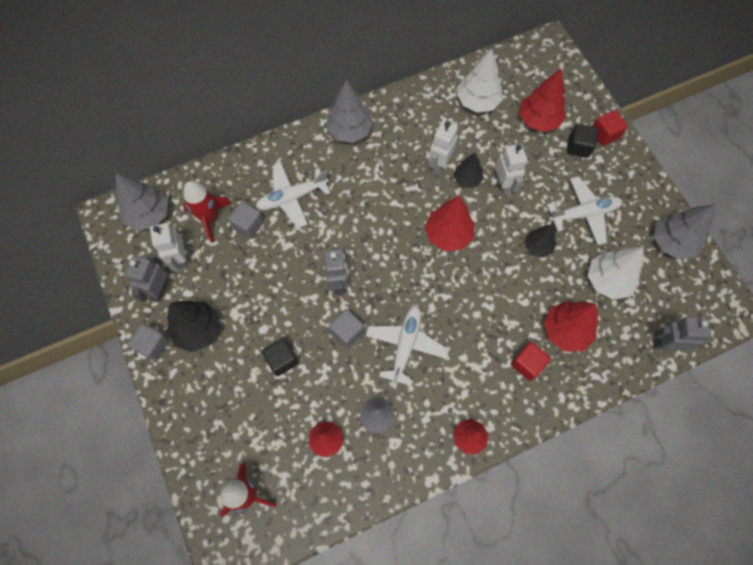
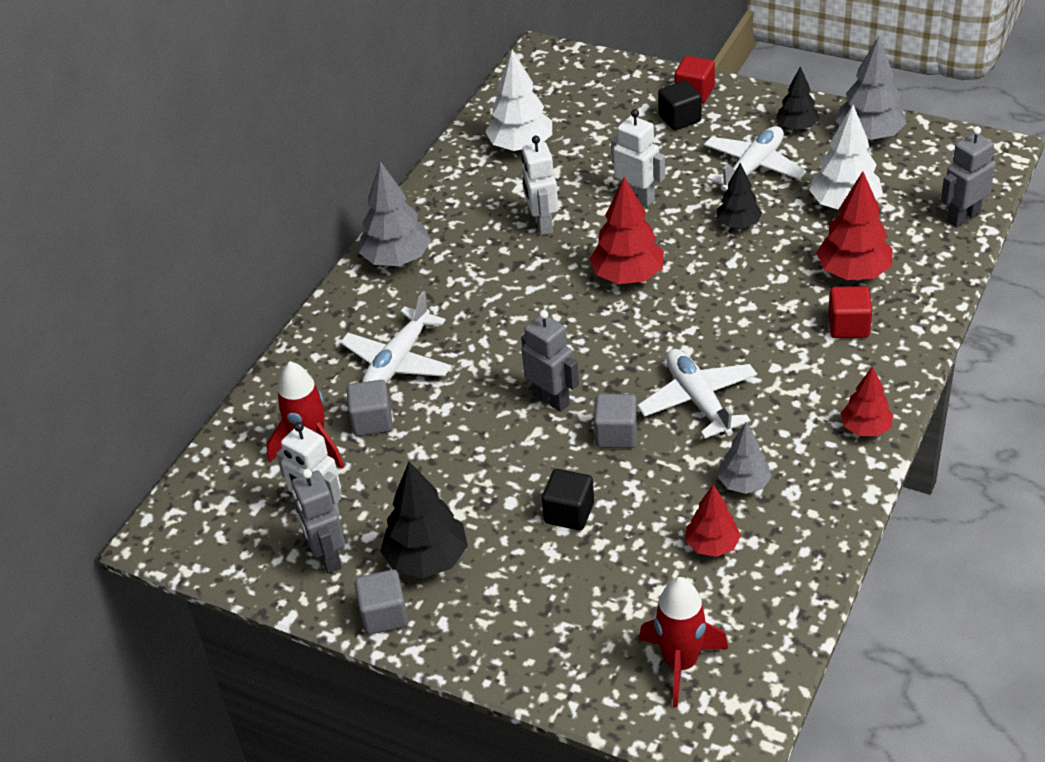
camera: 35 degrees left, 25 degrees down
(149, 214) = (221, 497): grey tree -> none
(467, 179) = (590, 217): black tree -> black tree (796, 127)
(538, 120) = (609, 122): red tree -> none

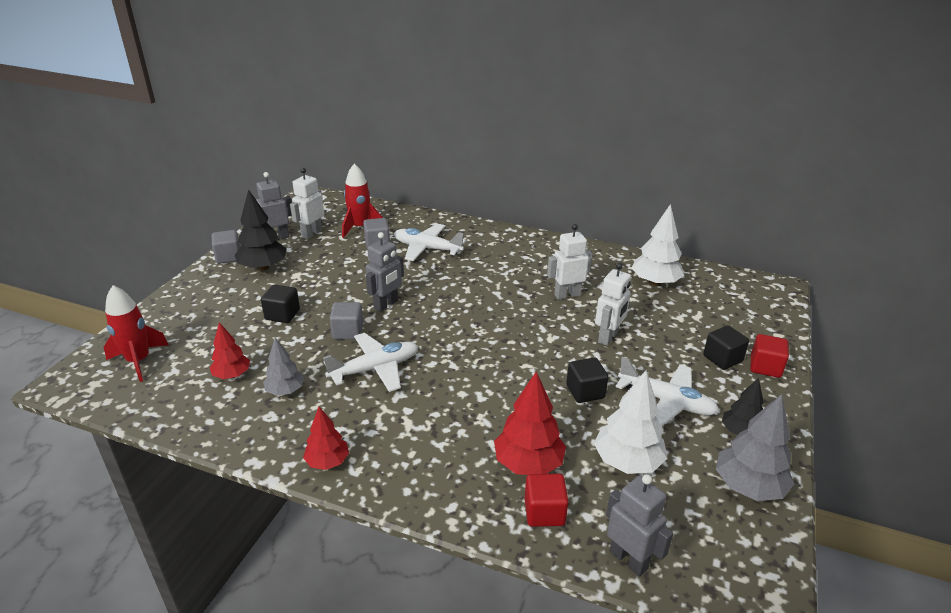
camera: 80 degrees right, 10 degrees down
(397, 259) = (521, 242): grey tree -> none
(627, 276) = (513, 334): red tree -> none
(738, 224) = (585, 392): black tree -> black cube
(848, 326) = (455, 457): red cube -> red cube (544, 512)

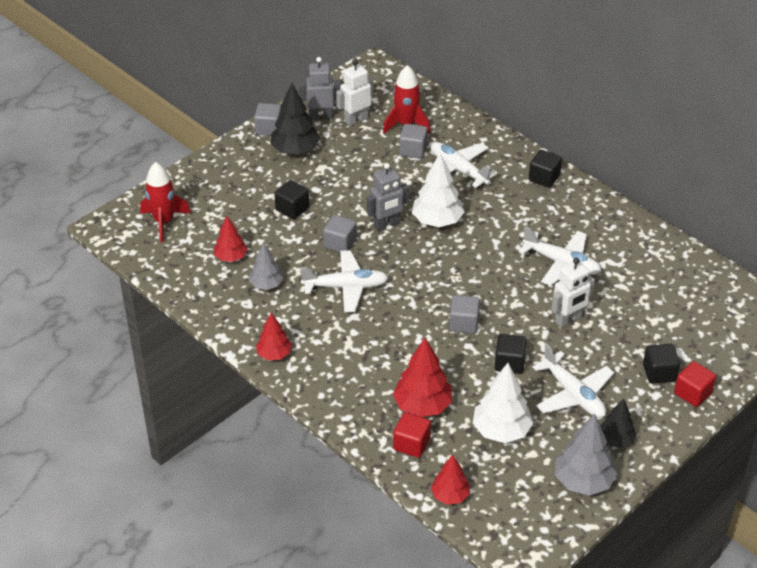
camera: 25 degrees right, 10 degrees up
(504, 238) = (544, 178): none -> black cube
(515, 369) = (463, 323): none -> grey cube
(567, 295) = (562, 263): white robot -> white plane
(628, 559) = (450, 496): grey robot -> red tree
(655, 282) = (661, 275): white tree -> white tree (437, 221)

